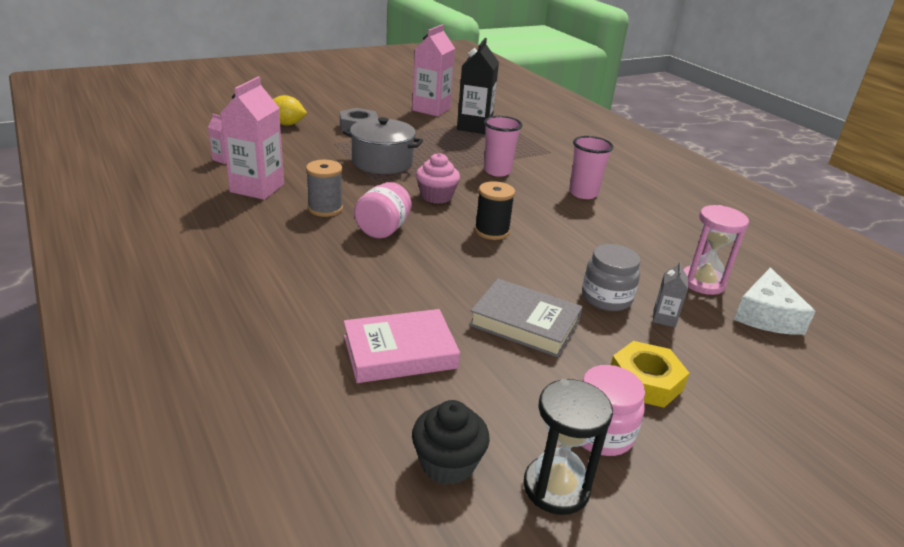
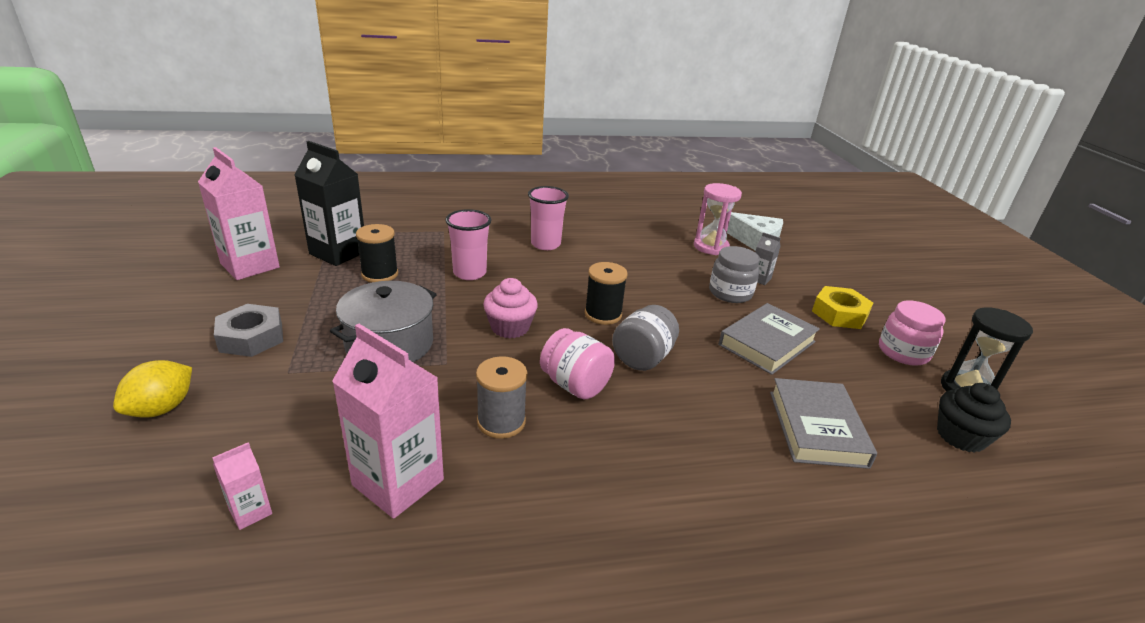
camera: 70 degrees left, 0 degrees up
(400, 352) = (817, 428): pink book -> grey book
(441, 255) = (643, 358): none -> grey jar
(461, 144) = (380, 274): none -> black spool

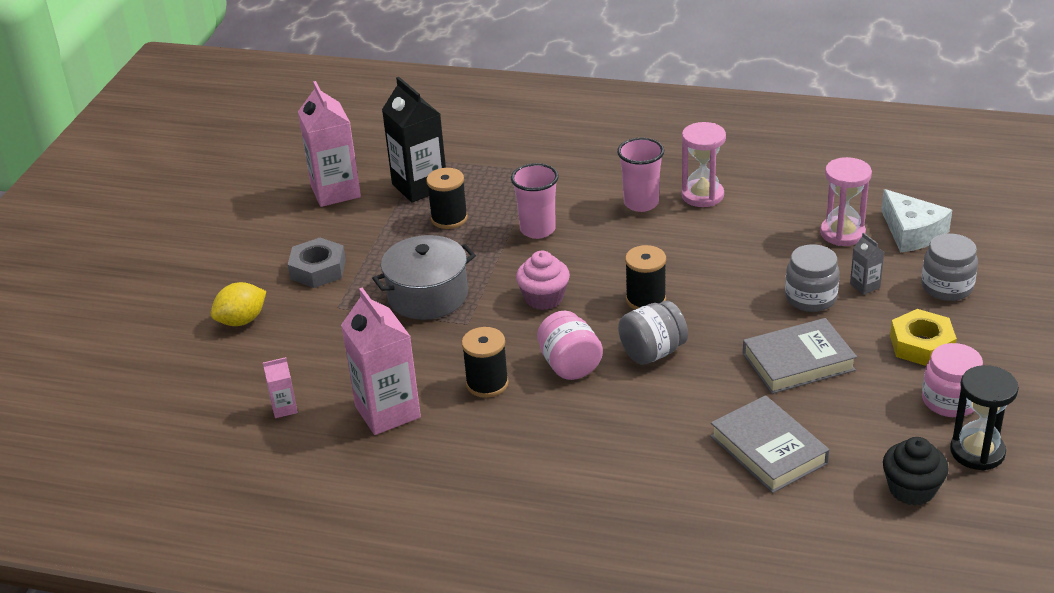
camera: 30 degrees right, 5 degrees up
(501, 422) = (487, 384): grey spool -> black spool
(589, 234) = (702, 195): none -> pink hourglass
(813, 272) = (946, 287): none -> grey jar
(817, 428) = (768, 450): grey book -> grey book turned 60 degrees counterclockwise

